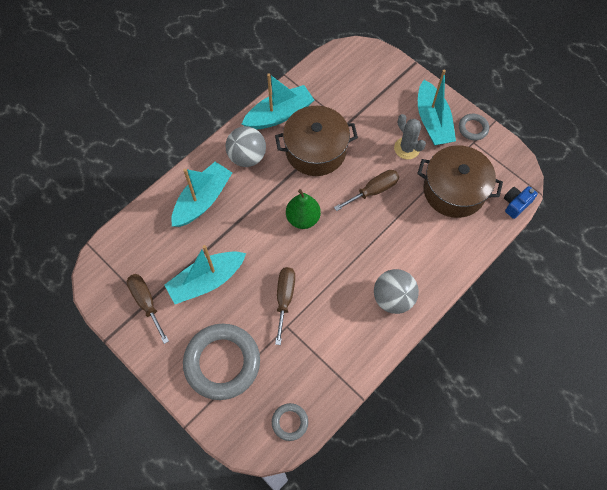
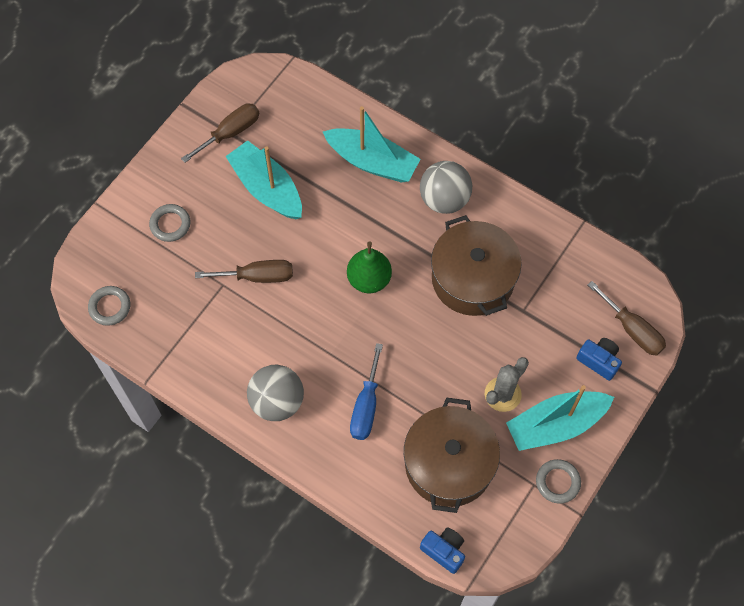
camera: 80 degrees right, 0 degrees up
(222, 362) = (170, 224): grey ring -> grey ring, size x0.46
(279, 115) = (517, 225): turquoise boat -> none
(373, 191) = (426, 359): brown screwdriver -> brown screwdriver (632, 329)
(390, 88) = (599, 361): none -> blue camera
(404, 236) = (366, 406): none -> blue screwdriver

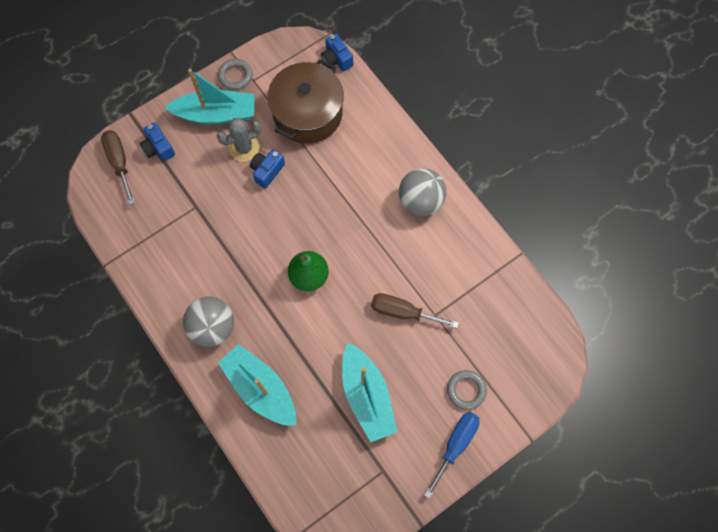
camera: 160 degrees left, 5 degrees up
(110, 307) = (538, 328): grey ring -> none
(230, 133) = (382, 470): brown screwdriver -> none
(366, 406) = (352, 174): blue screwdriver -> blue screwdriver (455, 445)
(464, 376) = (267, 171): none -> blue camera
(473, 279) = (223, 247): brown pot -> none

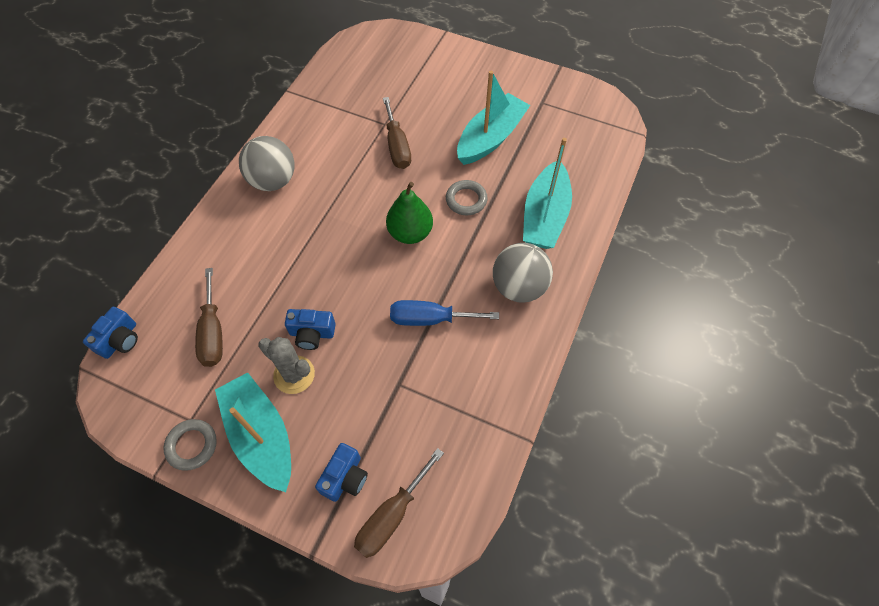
camera: 120 degrees left, 10 degrees down
(307, 113) = (213, 332): brown pot -> brown screwdriver
(455, 445) = (485, 68): blue screwdriver -> blue screwdriver (430, 319)
(466, 390) = (436, 79): grey ring -> grey ring (466, 200)

